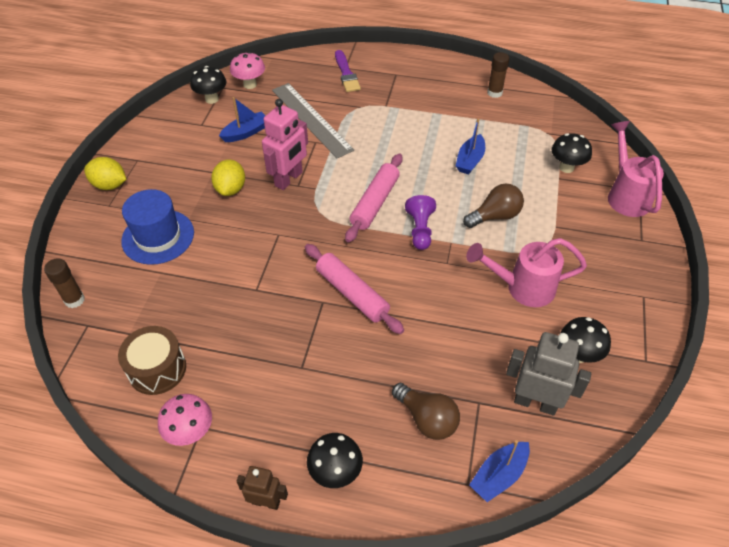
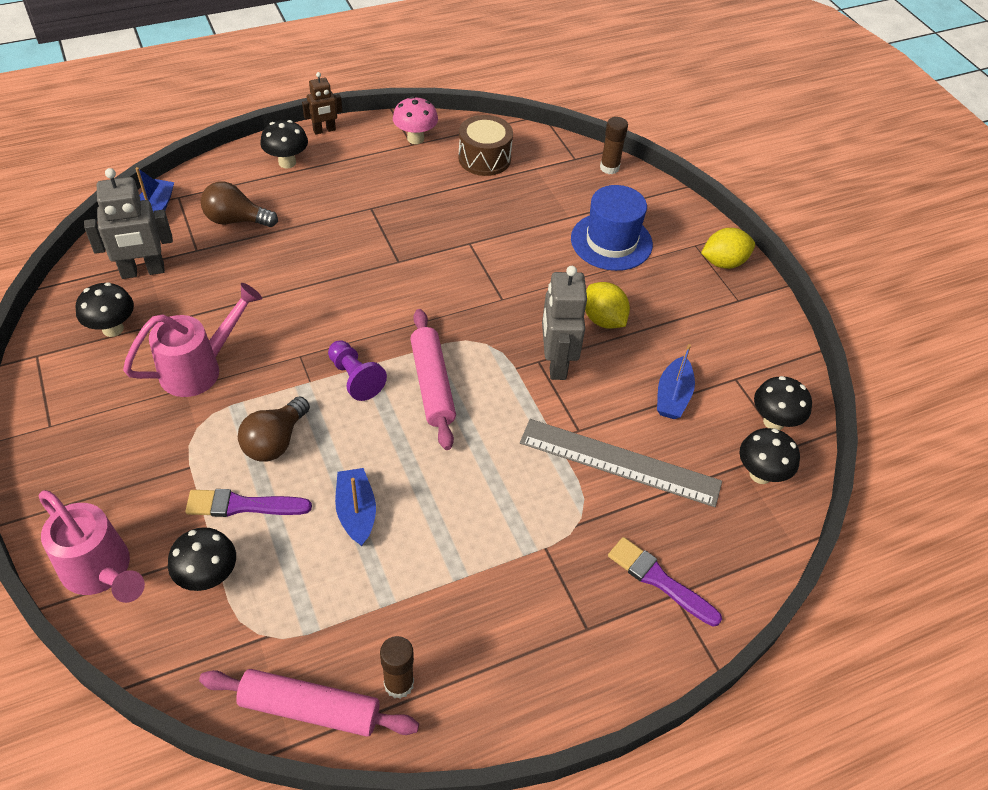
camera: 140 degrees right, 0 degrees up
(250, 85) = (760, 474): pink mushroom -> black mushroom
(289, 179) = (556, 363): pink robot -> grey robot
(352, 293) = (376, 280): pink rolling pin -> pink rolling pin (310, 708)
(532, 191) = (242, 505): none -> purple brush

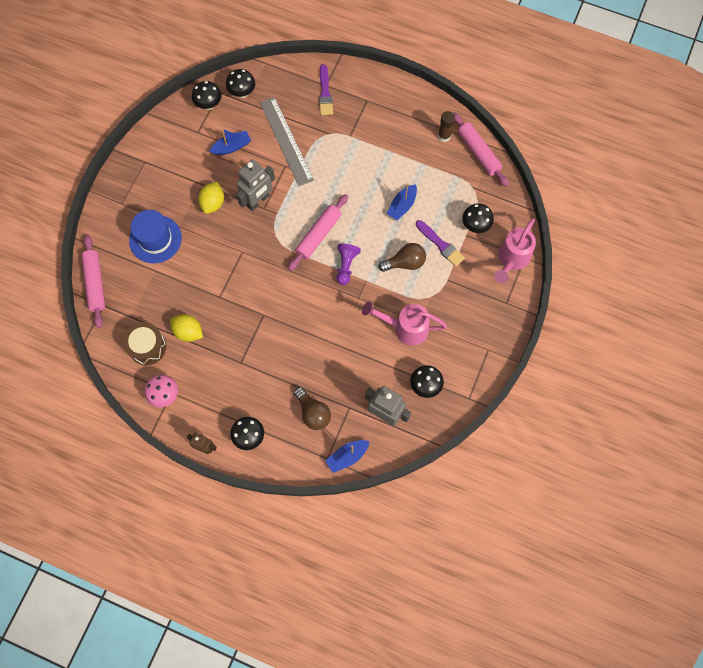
camera: 130 degrees left, 20 degrees up
(102, 573) = (511, 260): pink watering can -> pink watering can turned 150 degrees counterclockwise
(609, 168) = (95, 283): brown glue stick -> pink rolling pin
(723, 262) = (123, 184): yellow lemon -> yellow lemon (188, 332)

